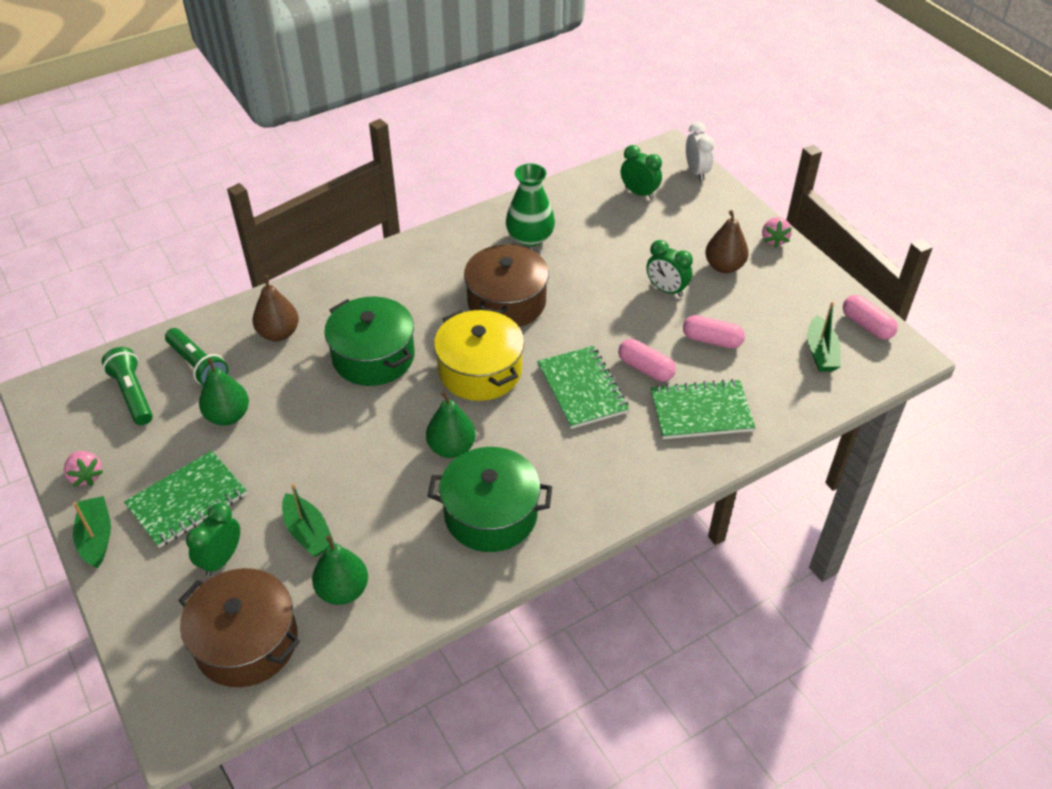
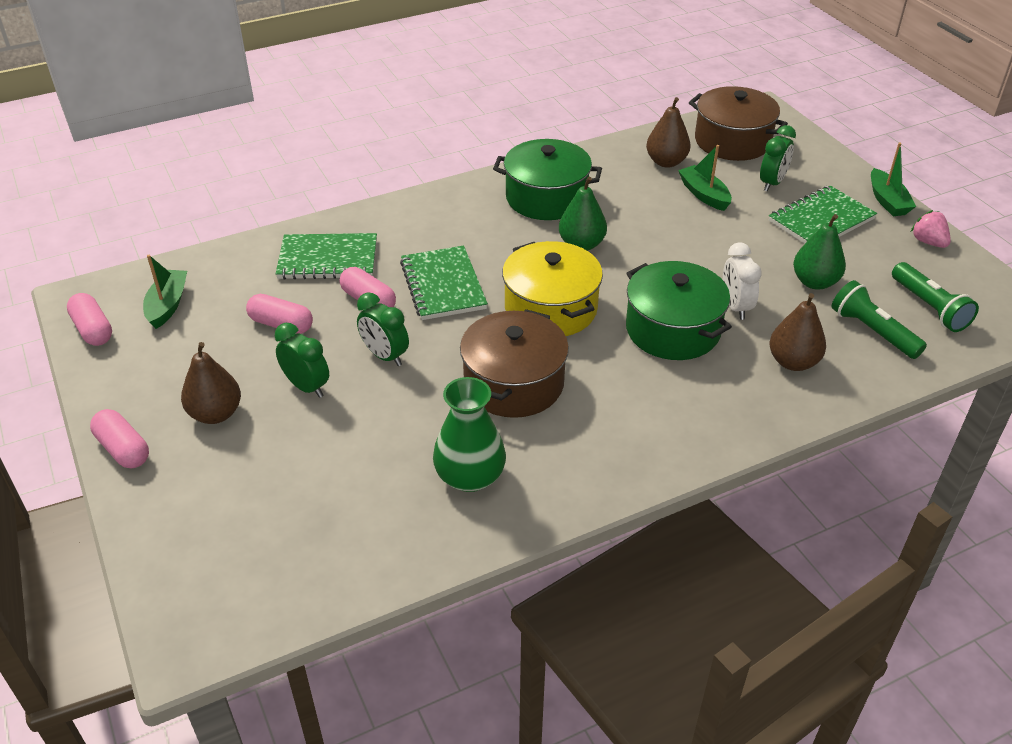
camera: 175 degrees left, 5 degrees down
(343, 590) = (666, 162): green pear -> brown pear
(639, 193) = (279, 549): green clock -> green clock (385, 356)
(696, 172) = (164, 589): white clock -> white clock (735, 307)
(774, 240) = (123, 449): pink strawberry -> pink capsule

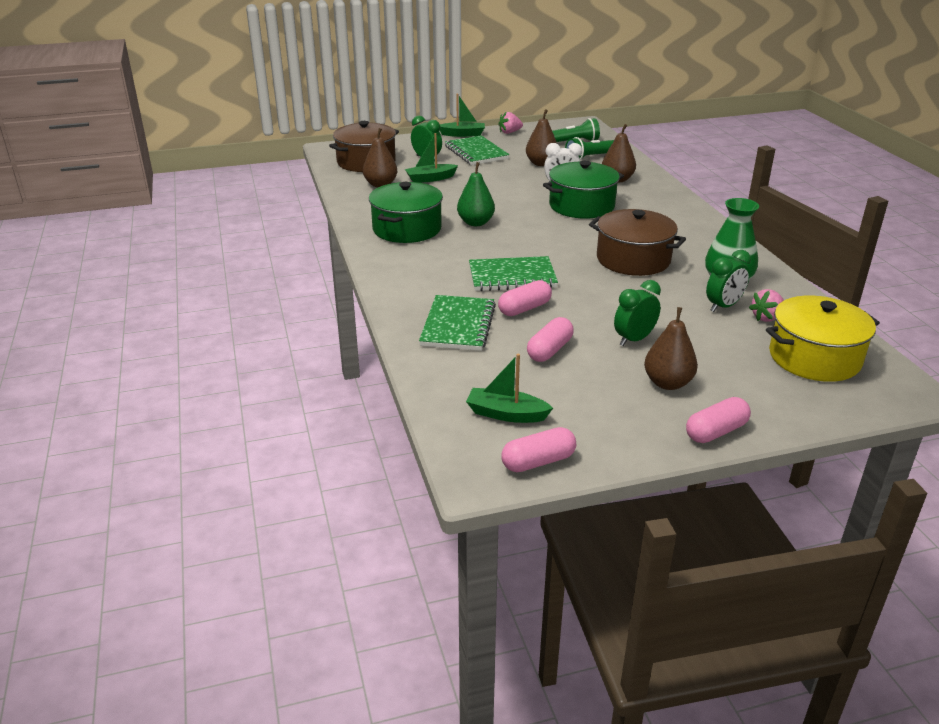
camera: 80 degrees left, 10 degrees down
(370, 511) = (766, 317): none -> pink strawberry
(385, 356) = (598, 305): green clock -> green clock (723, 306)
(551, 308) = (551, 240): yellow pot -> yellow pot (814, 358)
(814, 282) = (541, 163): green pear -> brown pear

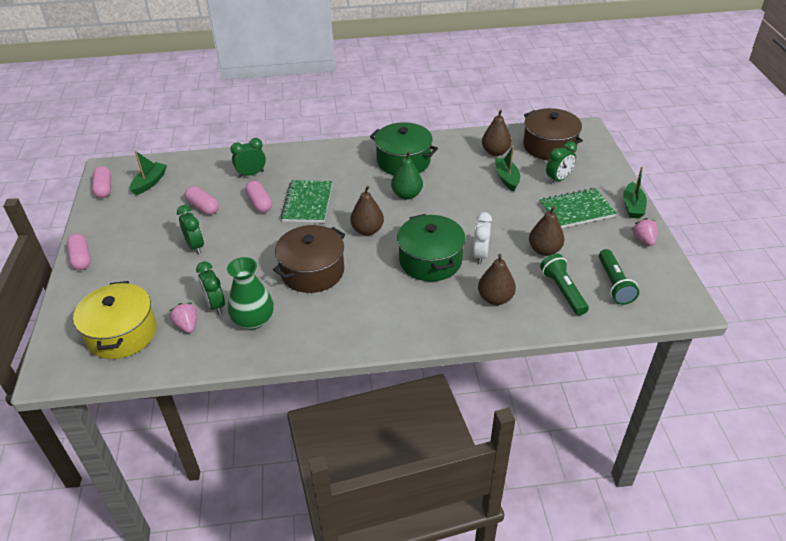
camera: 100 degrees right, 10 degrees up
(458, 325) = (251, 174): green notebook -> green clock
(668, 383) = (139, 250): brown pear -> brown pear (367, 230)

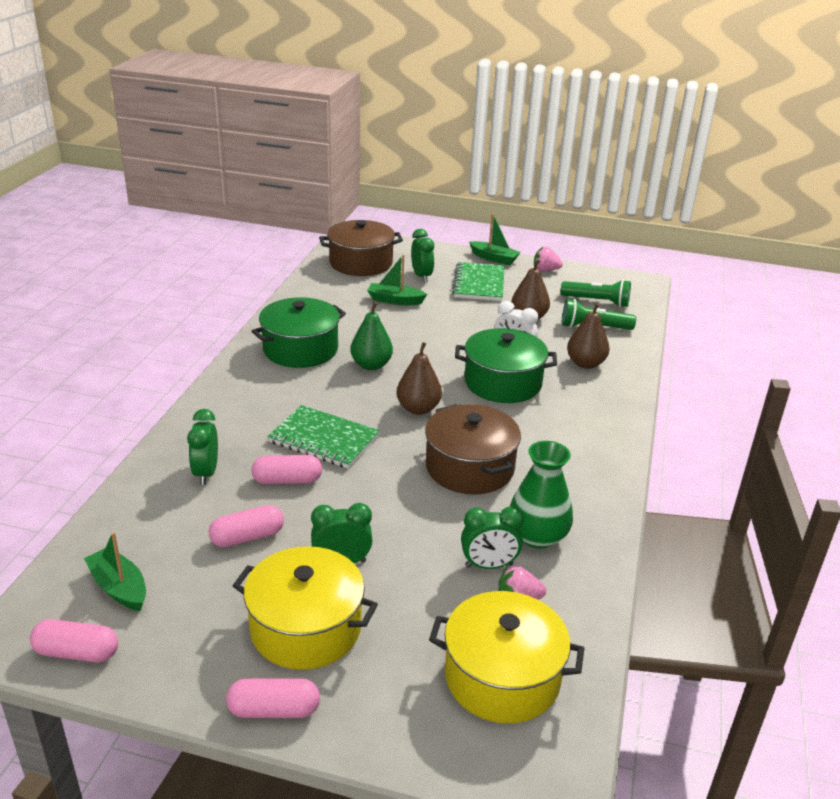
camera: 70 degrees left, 10 degrees down
(139, 250) = (306, 628): none -> yellow pot
(495, 152) = (341, 292): brown pear -> none

